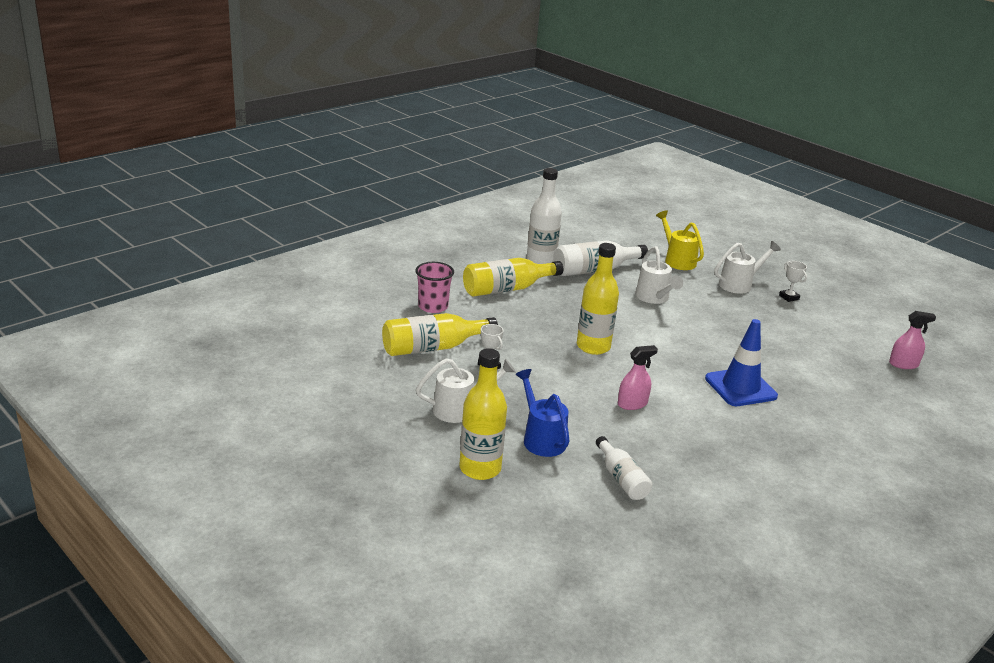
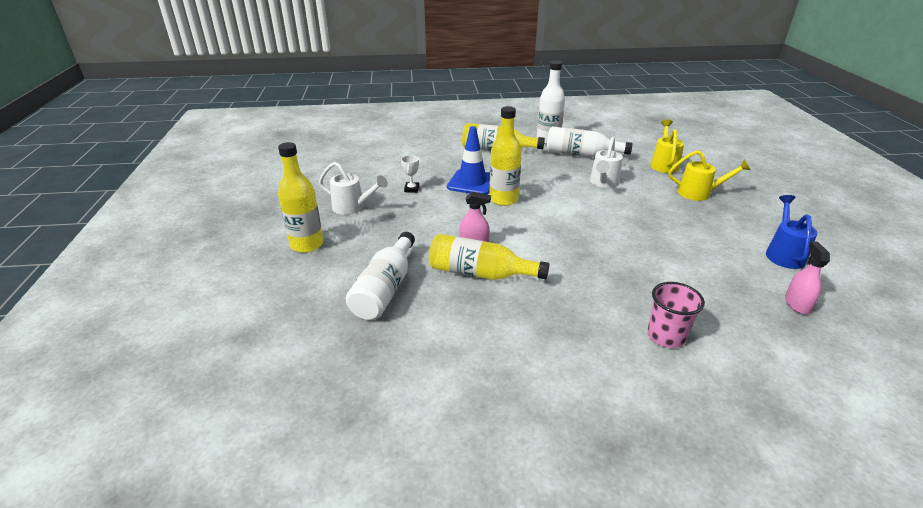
camera: 40 degrees right, 5 degrees up
(433, 307) = (432, 148): pink cup -> pink cup (666, 336)
(433, 348) = (394, 169): yellow bottle -> yellow bottle (480, 273)
(541, 439) = (374, 242): blue watering can -> blue watering can (784, 254)
(621, 479) = (385, 288): white bottle -> white bottle, size x1.59
(739, 284) = (699, 193): white watering can -> yellow watering can
(740, 387) = (585, 264): blue traffic cone -> blue traffic cone (472, 182)
(789, 297) = (738, 215): white trophy -> none
(903, 364) = (797, 304): pink spray bottle -> pink spray bottle turned 120 degrees counterclockwise

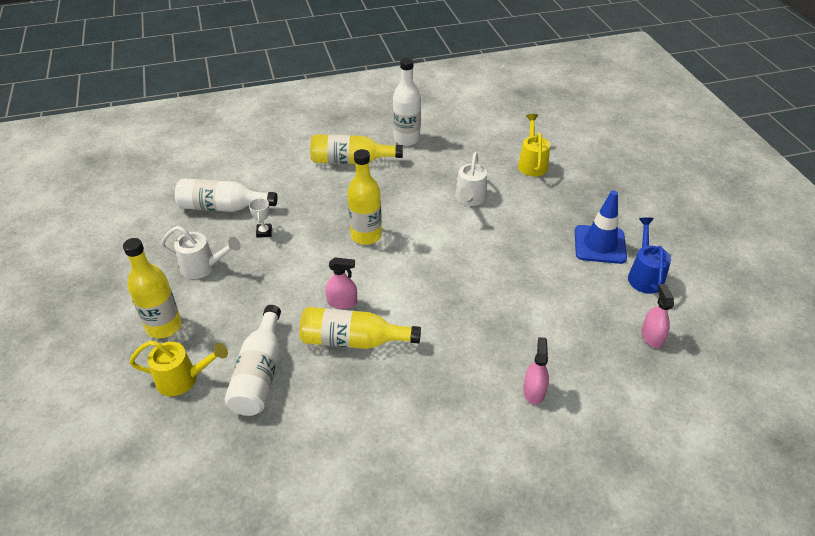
camera: 10 degrees left, 10 degrees up
(472, 182) = (329, 214): blue traffic cone -> blue traffic cone (600, 244)
(581, 154) = (444, 158): white bottle -> white bottle (223, 207)
(666, 336) = (534, 391): pink cup -> pink spray bottle
(699, 193) = (567, 203): yellow watering can -> yellow watering can (183, 379)

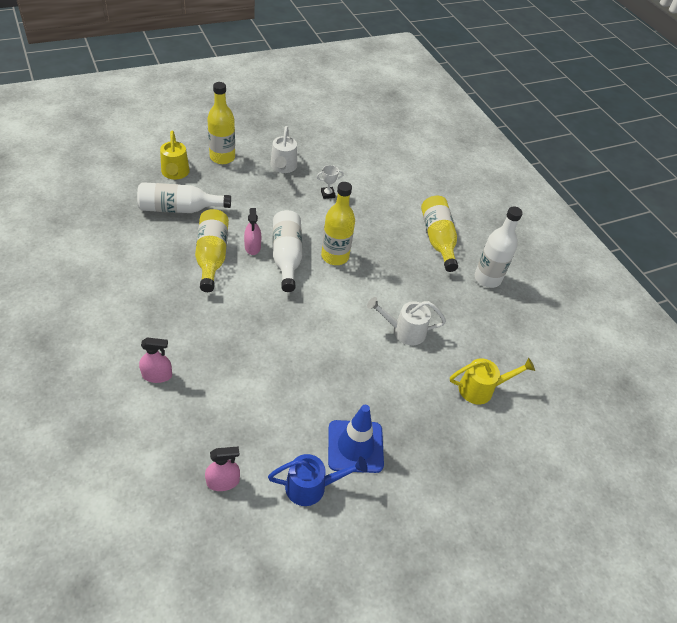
camera: 75 degrees right, 5 degrees up
(223, 207) = (353, 168): white bottle -> white bottle (286, 257)

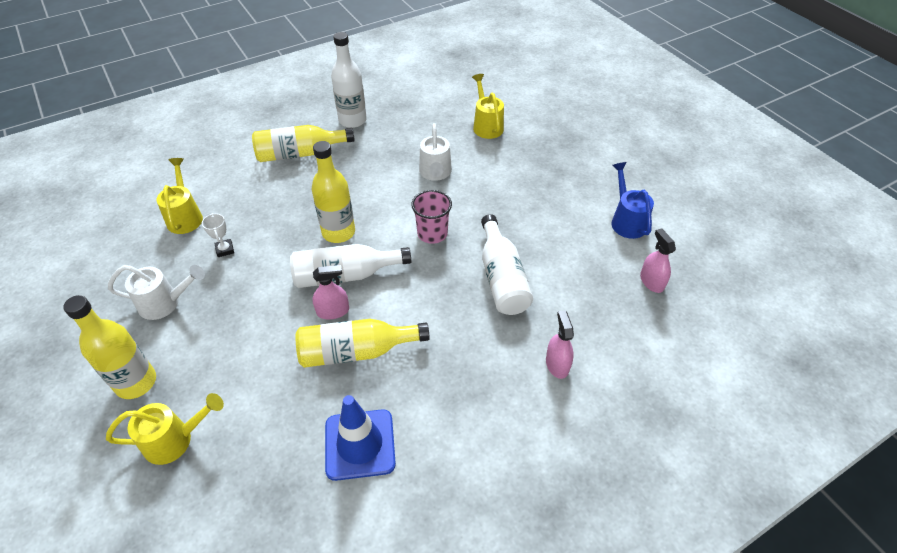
camera: 90 degrees left, 0 degrees up
(179, 209) = (263, 412): white bottle -> white bottle (502, 277)
(322, 317) = (432, 233): none -> pink cup
(355, 446) = (575, 197): blue traffic cone -> blue traffic cone (360, 444)
(366, 175) = (185, 216): none -> yellow watering can

